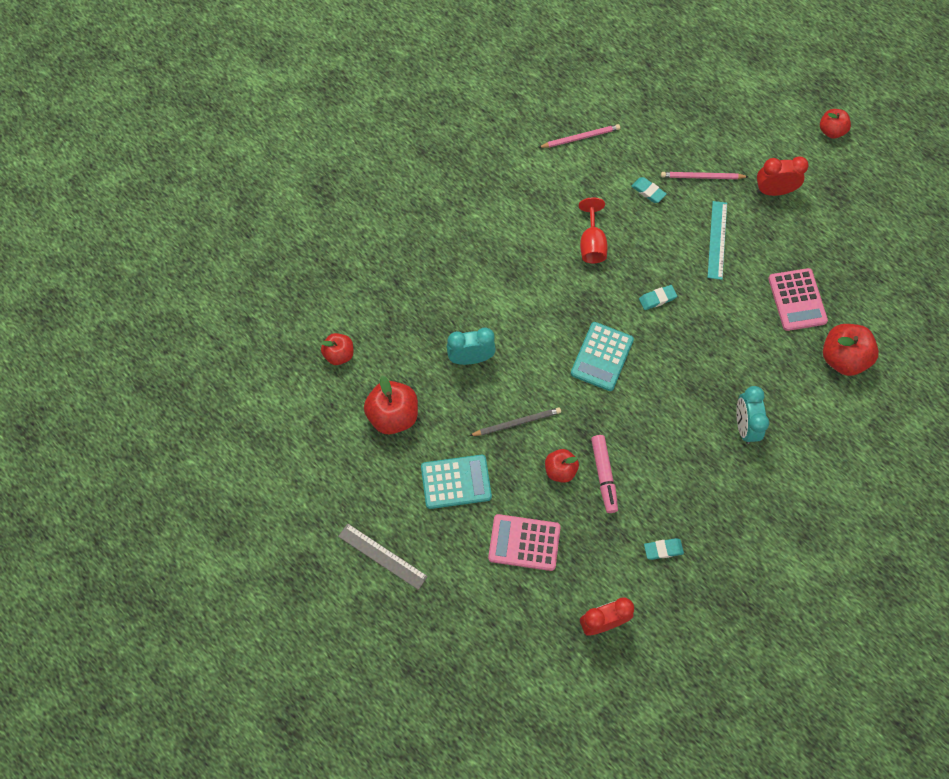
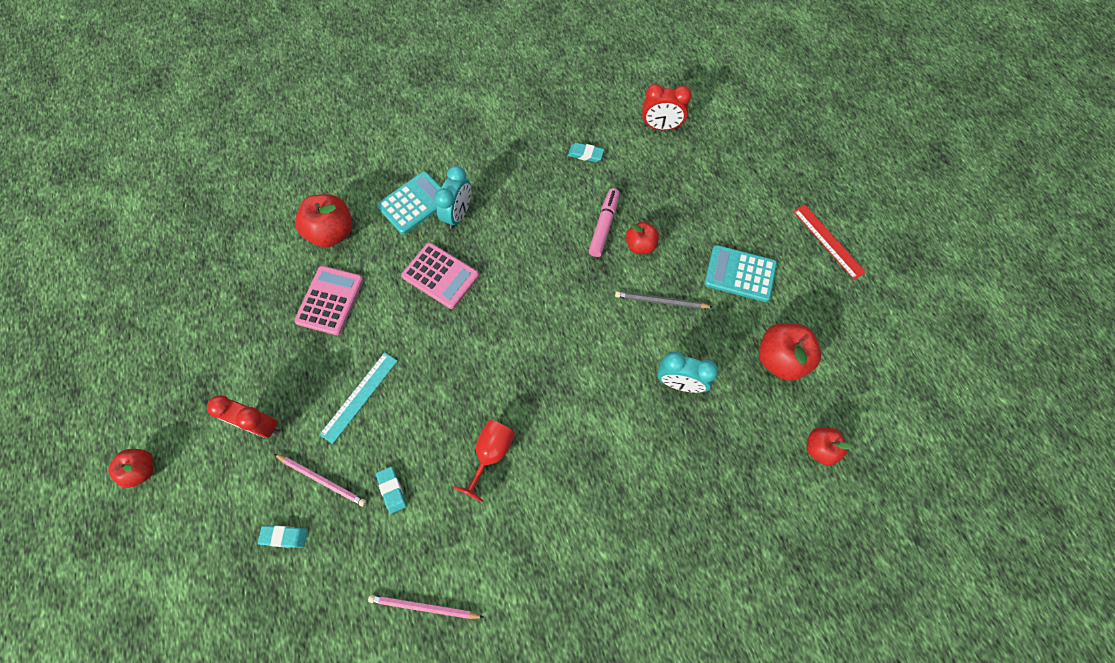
camera: 155 degrees left, 0 degrees up
(382, 556) = (828, 241): grey ruler -> red ruler
(524, 542) = (698, 203): pink calculator -> pink calculator (440, 276)
(601, 356) = (548, 328): turquoise calculator -> turquoise calculator (414, 203)
(657, 299) = (460, 361): turquoise eraser -> turquoise eraser (284, 536)

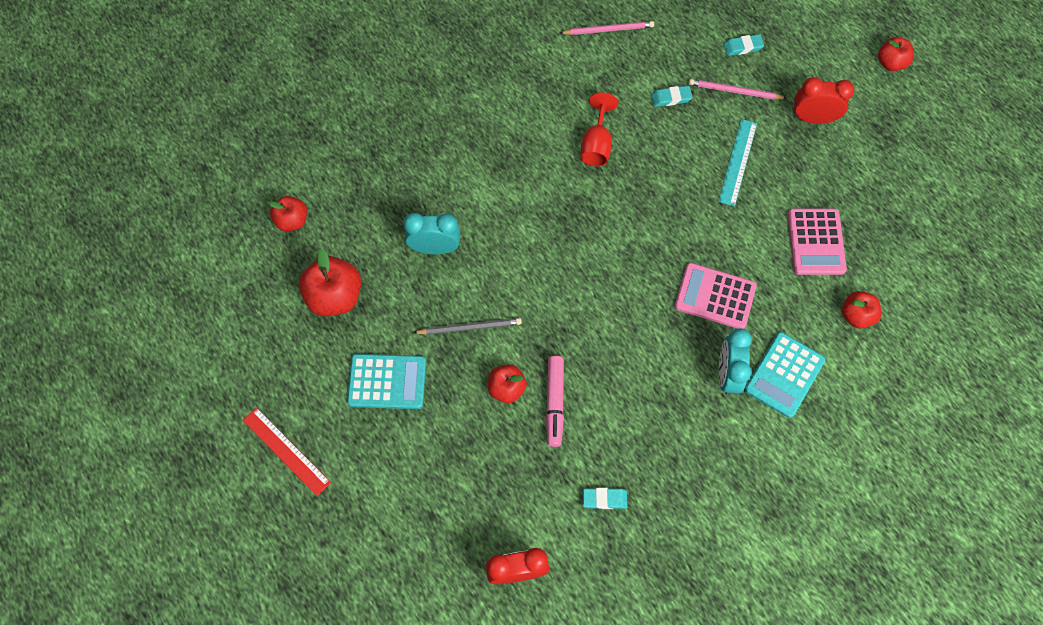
camera: 165 degrees right, 0 degrees up
(332, 232) = (856, 315): red apple -> red apple, size x0.62
(392, 490) = (671, 98): turquoise eraser -> turquoise eraser turned 60 degrees counterclockwise

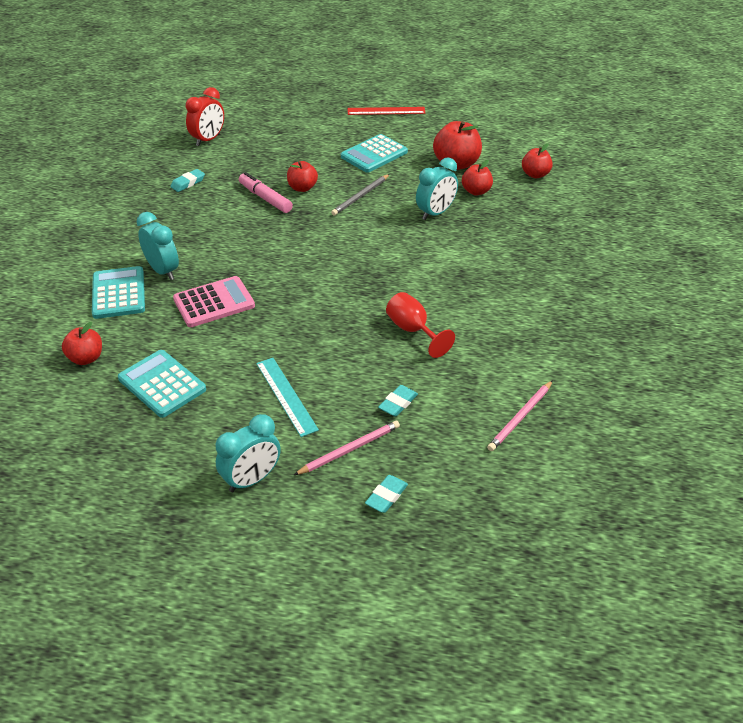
camera: 135 degrees right, 25 degrees down
(812, 118) = (251, 479): red clock -> turquoise clock
(815, 242) = (162, 384): pink calculator -> turquoise calculator
(890, 63) = (215, 602): red apple -> red apple (476, 191)

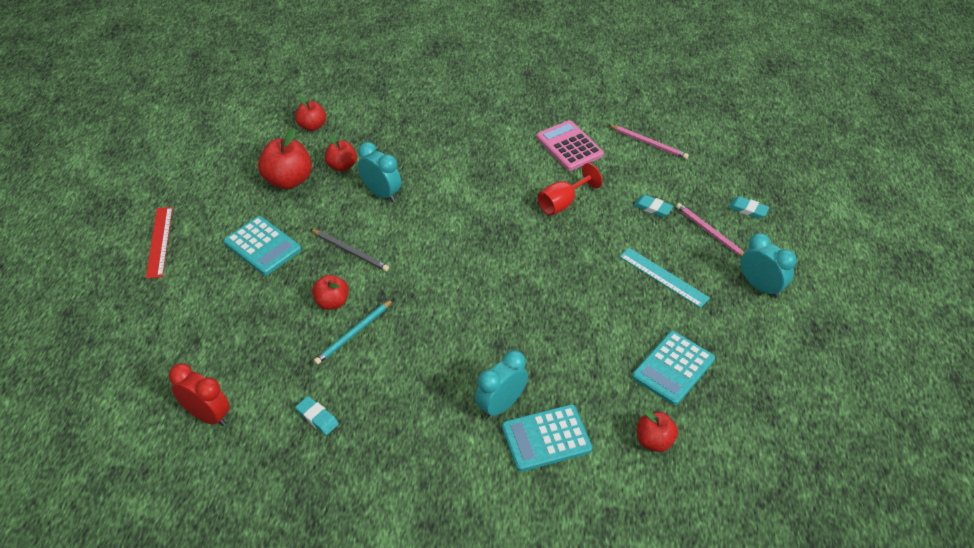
camera: 95 degrees left, 5 degrees up
(214, 303) = (548, 349): pink calculator -> pink calculator (569, 146)
(265, 198) = (353, 333): pink marker -> turquoise pencil
(286, 396) = (663, 277): turquoise ruler -> turquoise ruler turned 75 degrees clockwise

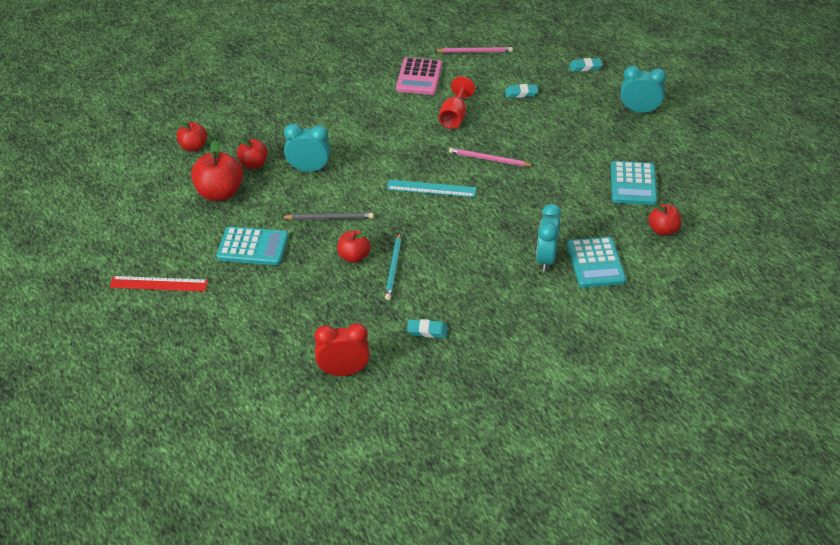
camera: 35 degrees left, 5 degrees down
(159, 241) = (158, 284): red ruler -> red ruler turned 45 degrees counterclockwise
(546, 438) = (595, 263): turquoise calculator -> turquoise calculator turned 45 degrees counterclockwise
(569, 146) = (419, 77): pink calculator -> pink calculator turned 105 degrees counterclockwise
(663, 277) = (572, 133): turquoise ruler -> turquoise ruler (431, 188)
(710, 232) = (575, 92): pink pencil -> pink pencil (489, 159)

